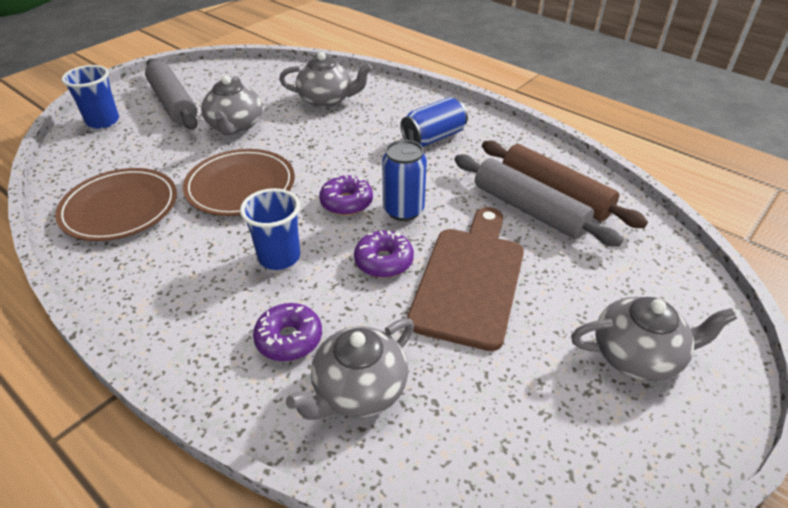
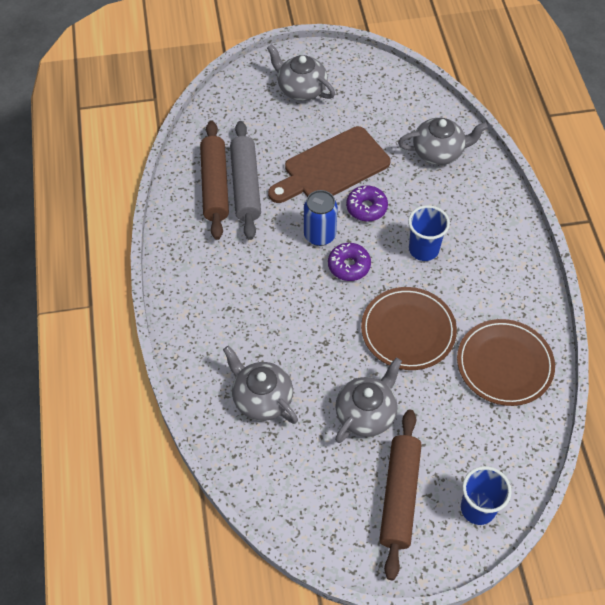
camera: 140 degrees left, 15 degrees up
(173, 103) = (400, 496): grey rolling pin -> brown rolling pin
(289, 339) = (453, 195): purple donut -> none
(434, 137) = (228, 287): blue can -> none

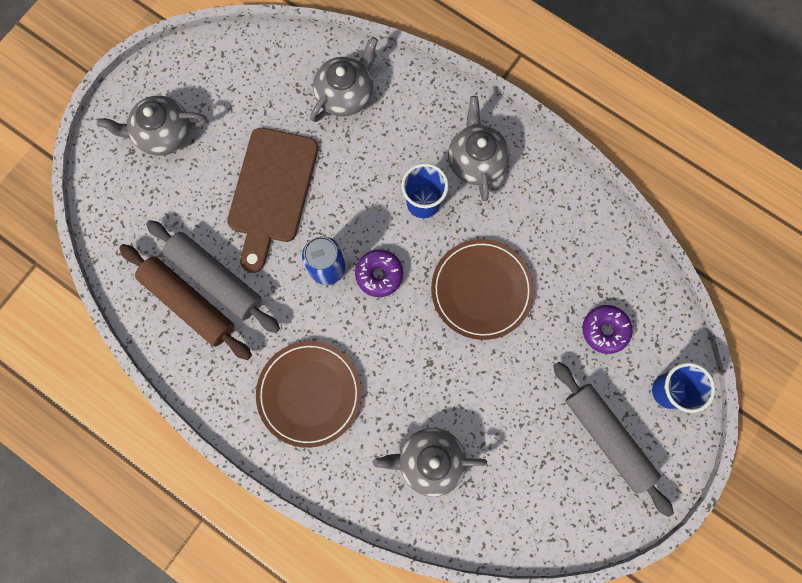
camera: 45 degrees left, 20 degrees up
(366, 208) = (339, 205): purple donut -> purple donut (605, 330)
(366, 413) = (519, 393): grey teapot -> grey teapot (476, 160)
(400, 496) = (608, 437): brown rolling pin -> grey rolling pin
(504, 364) = (578, 250): brown plate -> brown plate (309, 394)

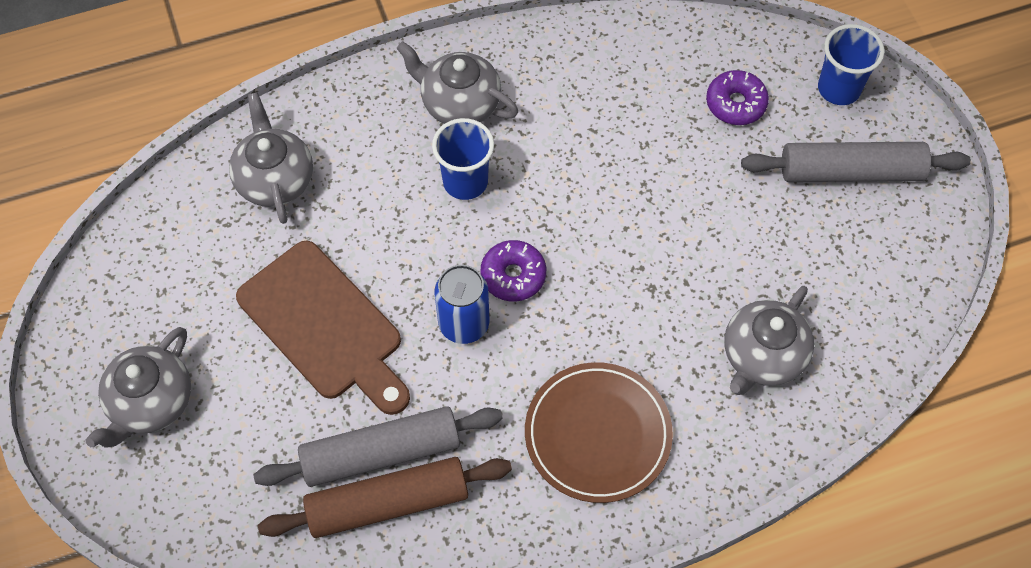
camera: 55 degrees left, 15 degrees down
(481, 290) = (607, 187): brown plate -> none

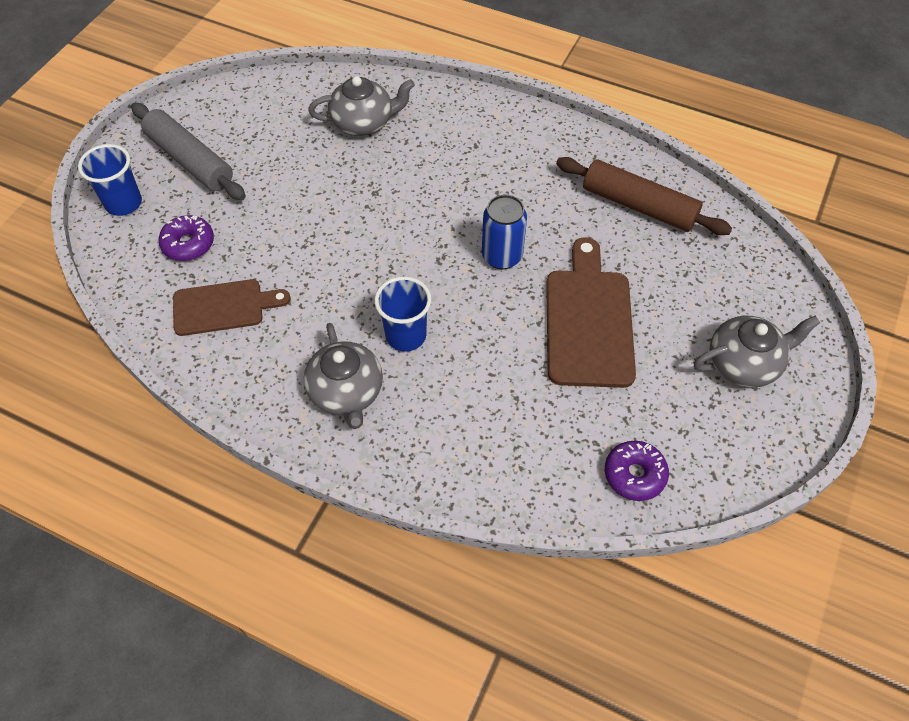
camera: 135 degrees left, 5 degrees down
(274, 179) = (531, 448): grey teapot -> none
(381, 453) = (619, 230): grey rolling pin -> none
(513, 275) = (443, 258): purple donut -> purple donut (634, 474)
(598, 434) = (490, 154): brown plate -> none
(635, 83) = (223, 307): none -> brown cutting board

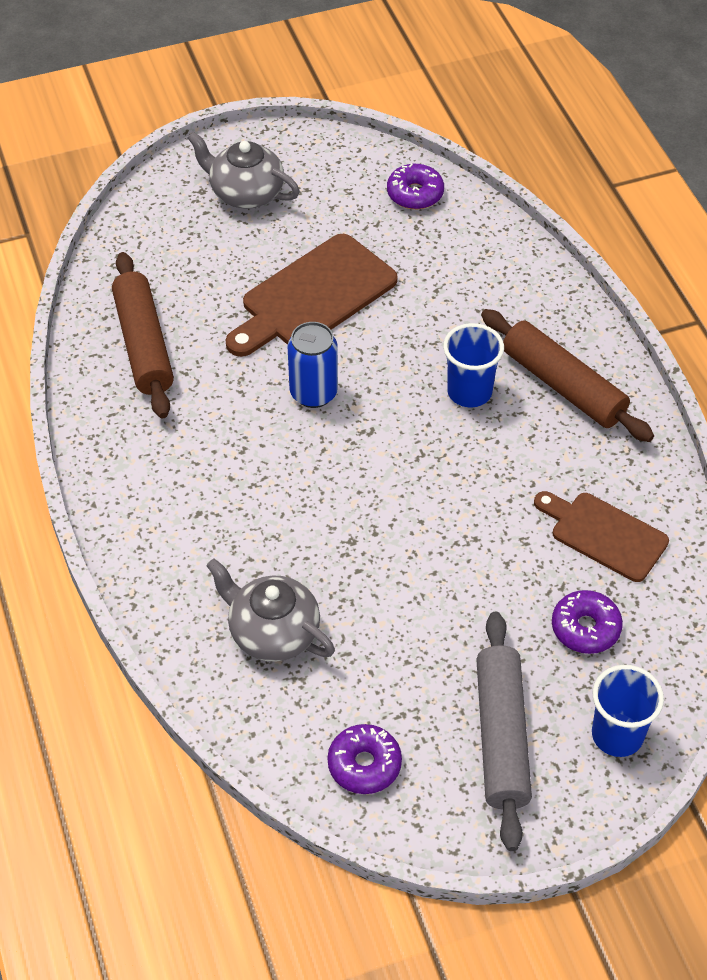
camera: 135 degrees left, 5 degrees down
(251, 104) = (364, 764): none -> purple donut
(346, 392) = (562, 386): grey teapot -> brown rolling pin

